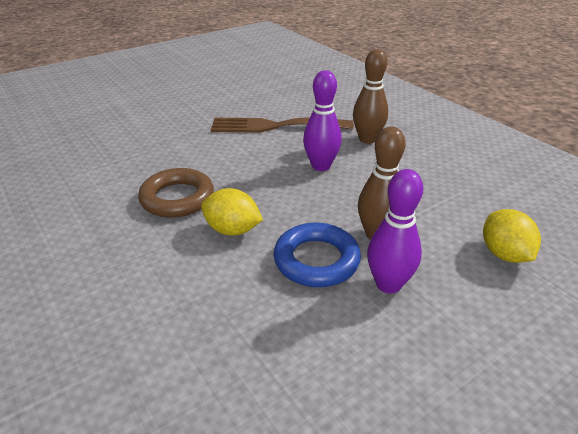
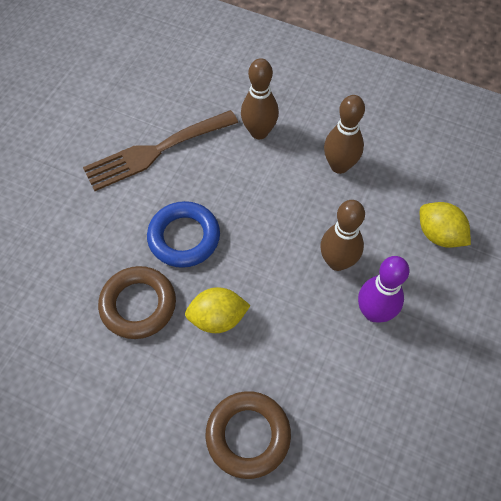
camera: 30 degrees left, 25 degrees up
(180, 322) = (248, 435): none -> brown ring
(316, 260) = (308, 316): blue ring -> blue ring (184, 237)
(321, 166) = (240, 194): purple bowling pin -> none
(426, 177) = (339, 166): none -> brown bowling pin

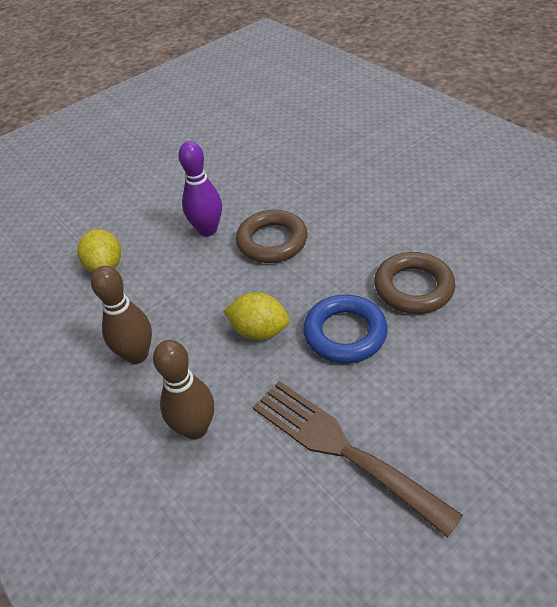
camera: 150 degrees left, 15 degrees down
(155, 151) = (341, 448): brown fork -> brown fork turned 135 degrees counterclockwise
(218, 318) = (341, 259): yellow lemon -> yellow lemon (259, 331)
(248, 435) = (351, 188): brown ring -> brown ring (272, 241)
(337, 262) = (209, 271): brown bowling pin -> none

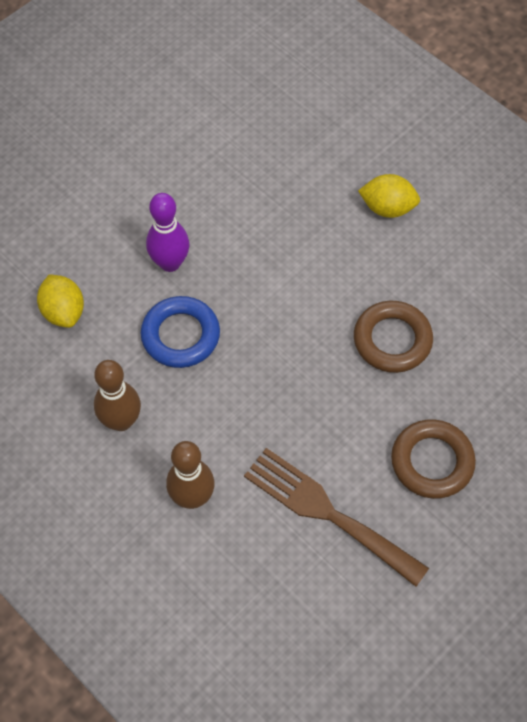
camera: 10 degrees left, 15 degrees up
(259, 331) = (241, 392): yellow lemon -> yellow lemon (387, 208)
(272, 241) = (243, 280): brown ring -> brown ring (432, 462)
(345, 333) = (326, 394): blue ring -> blue ring (180, 335)

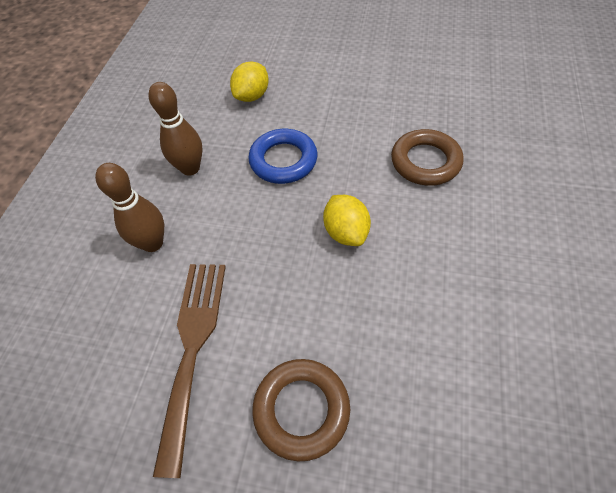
camera: 60 degrees right, 5 degrees down
(170, 263) = (336, 123): purple bowling pin -> none
(387, 208) = (521, 219): yellow lemon -> yellow lemon (346, 232)
(392, 340) = (399, 298): brown ring -> brown ring (425, 162)

